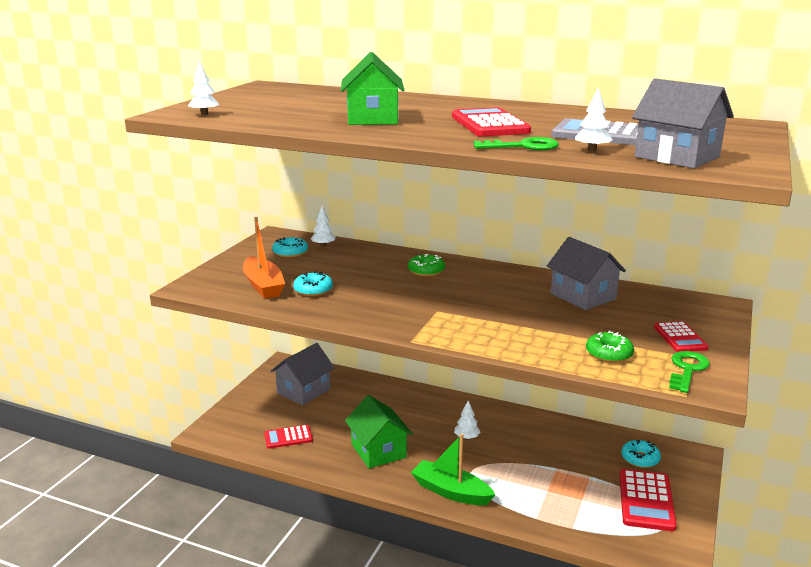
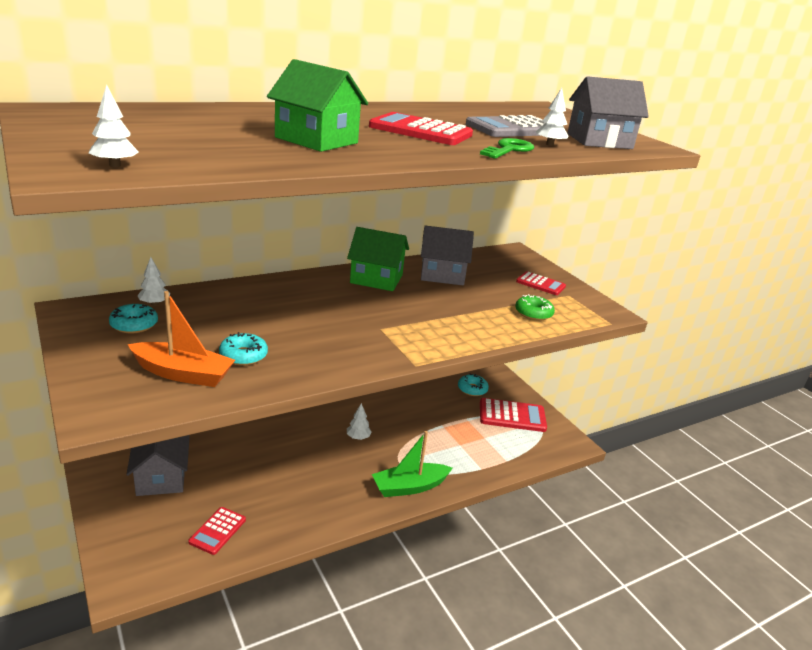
camera: 55 degrees left, 5 degrees up
(378, 451) = (313, 490): green house -> green house (376, 279)
(426, 271) = (301, 295): green donut -> none
(646, 500) = (512, 416): red calculator -> red calculator turned 45 degrees counterclockwise
(687, 369) = (582, 305): green key -> none

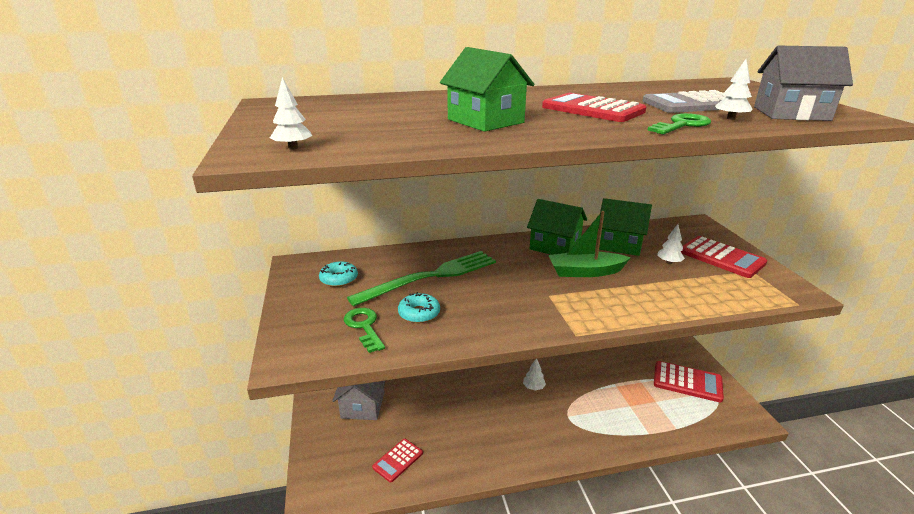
camera: 20 degrees right, 0 degrees up
(154, 304) = (360, 261): white tree -> white tree (669, 262)
(183, 374) = (364, 327): orange boat -> green key
(245, 317) = (430, 277): none -> green fork
(410, 487) = (575, 442): green boat -> green boat (585, 272)
(442, 274) = (619, 244): grey house -> green house
(472, 389) = (649, 351): turquoise donut -> none
(533, 313) = (709, 288): green donut -> none
(540, 284) = (721, 257): red calculator -> red calculator, size x1.62

